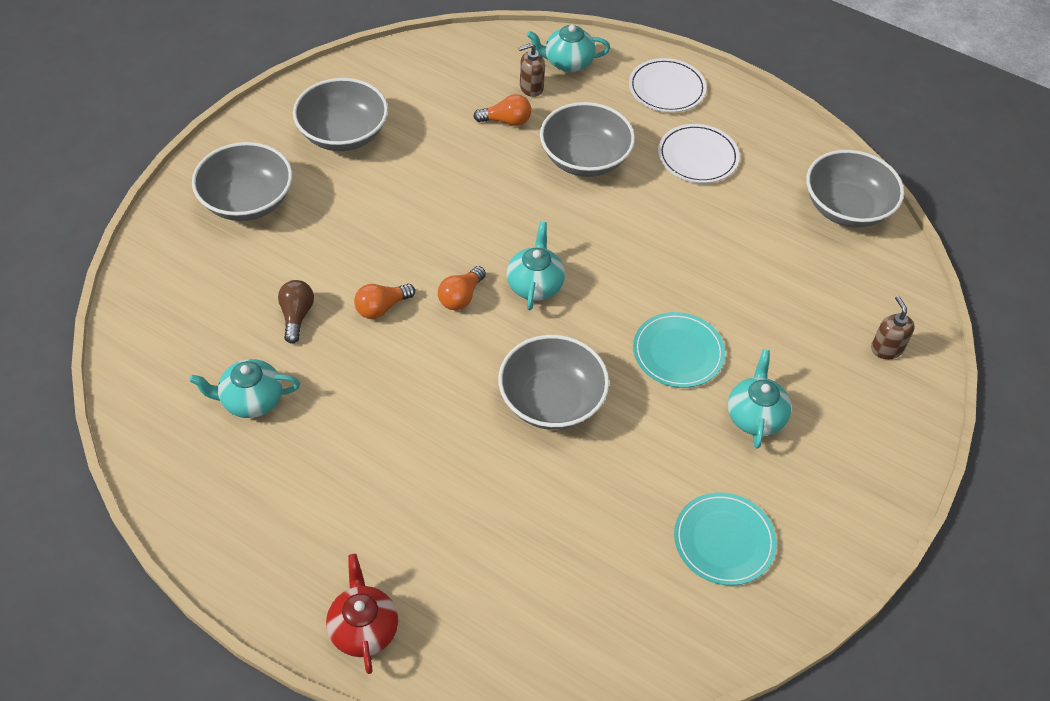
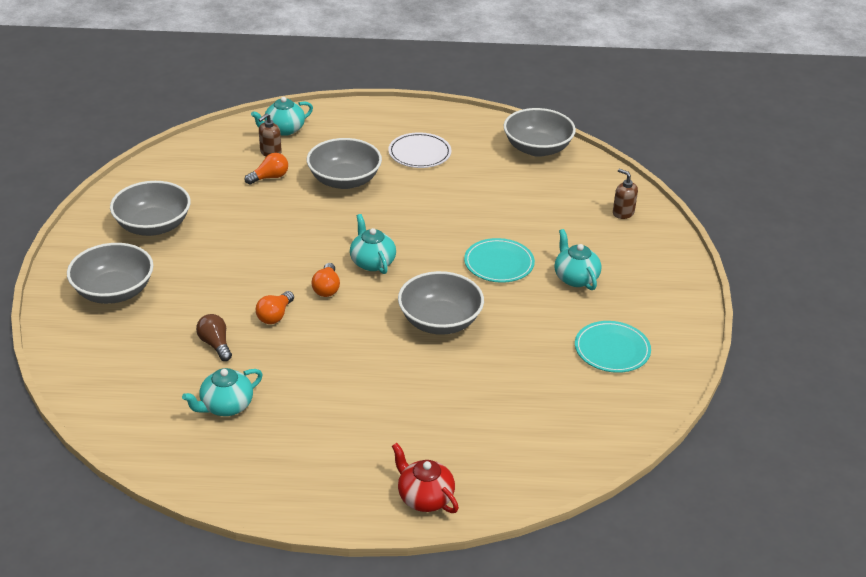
camera: 30 degrees left, 15 degrees down
(666, 88) = (366, 122): white plate -> none

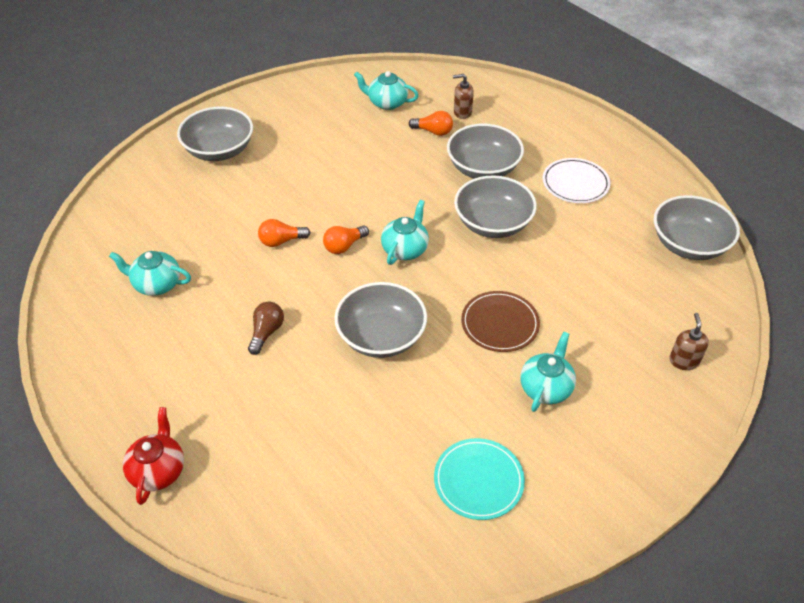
camera: 50 degrees right, 10 degrees up
(153, 226) = (308, 119): grey bowl -> grey bowl (493, 223)
(215, 344) = (217, 233): brown light bulb -> brown light bulb (266, 332)
(284, 129) = (498, 100): turquoise teapot -> turquoise teapot (387, 103)
(499, 263) = (500, 324): turquoise plate -> brown plate

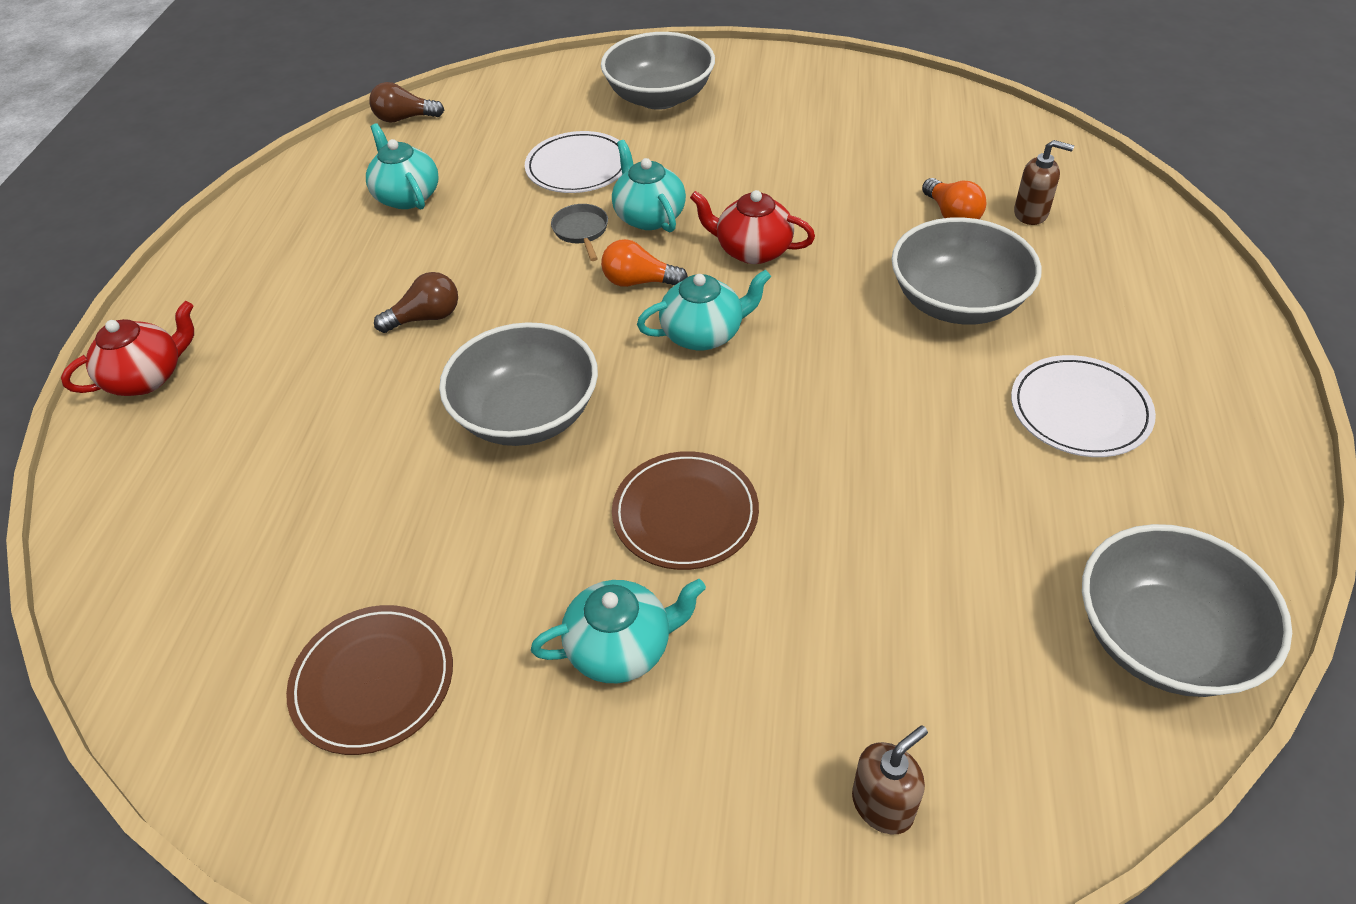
camera: 50 degrees right, 0 degrees up
(83, 245) = (404, 118): none -> brown light bulb
(230, 211) = (578, 167): none -> white plate
(281, 241) = (581, 231): orange light bulb -> grey pan
(373, 199) = (752, 250): none -> red teapot
(387, 103) = (937, 147): turquoise teapot -> turquoise teapot (649, 216)
(462, 112) = (1031, 213): brown soap dispenser -> brown soap dispenser turned 150 degrees clockwise
(478, 480) = (373, 681): turquoise plate -> brown plate
(493, 223) = (866, 380): grey bowl -> none

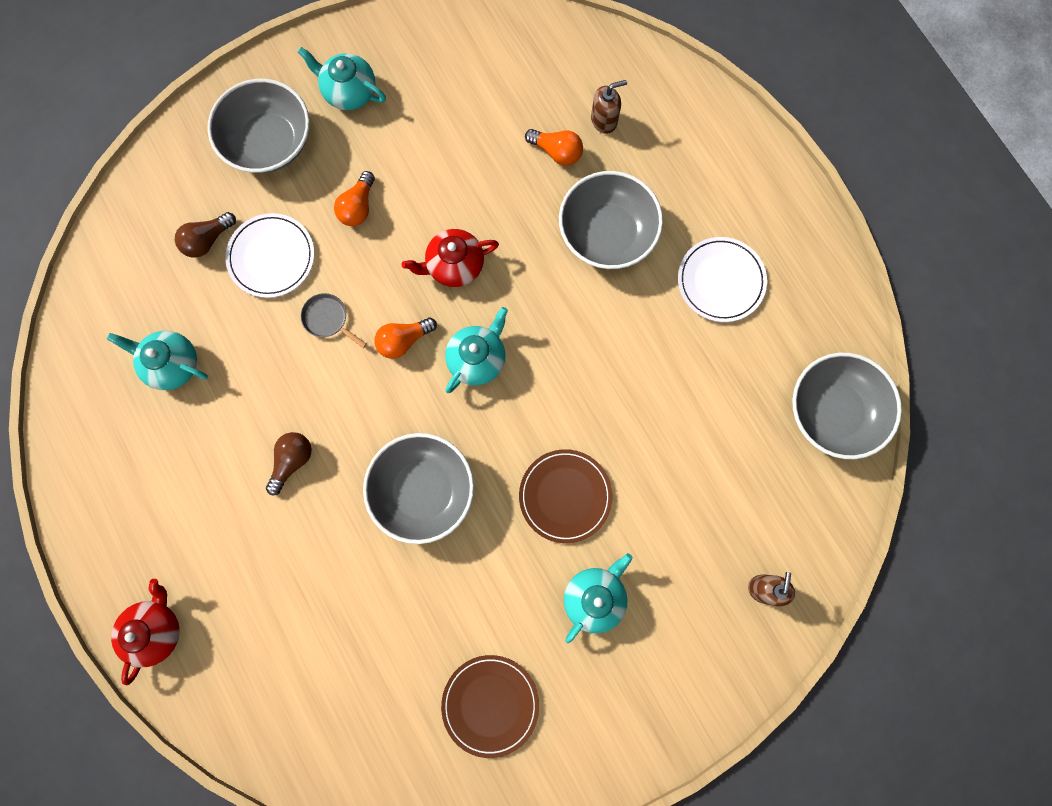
camera: 40 degrees left, 30 degrees up
(404, 118) = (88, 285): brown light bulb -> brown light bulb (207, 240)
(649, 216) = (362, 276): turquoise teapot -> turquoise teapot (349, 91)
(697, 169) = (358, 207): none -> orange light bulb

